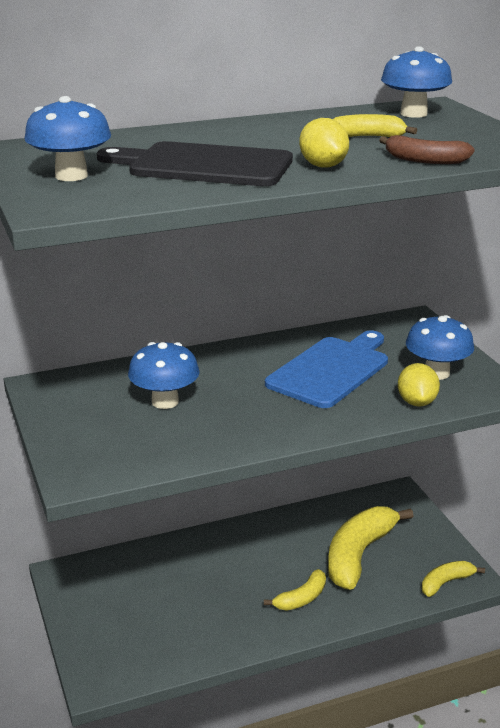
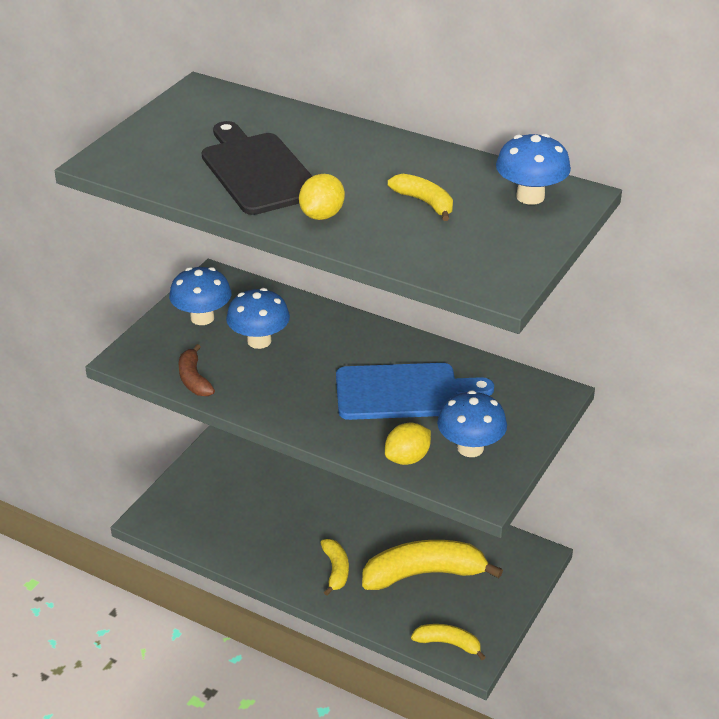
camera: 50 degrees right, 10 degrees up
(71, 176) = (171, 137): blue mushroom -> blue mushroom (202, 318)
(301, 598) = (336, 570): yellow banana -> yellow banana turned 105 degrees counterclockwise
(424, 160) = (398, 250): brown banana -> brown banana (194, 379)

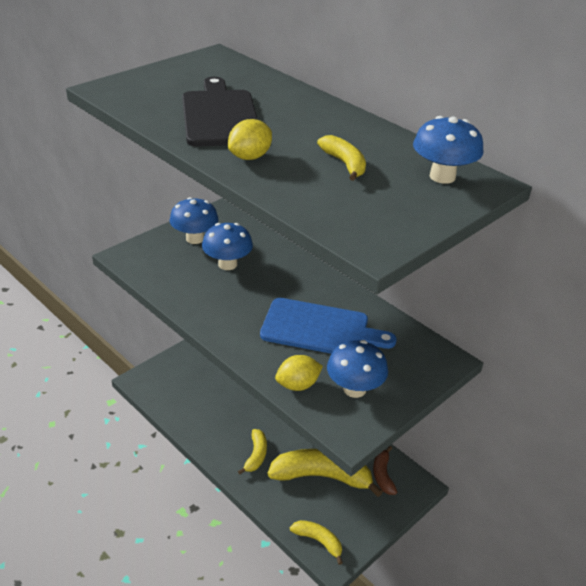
camera: 15 degrees right, 0 degrees up
(194, 379) = (163, 282): brown banana -> brown banana (383, 475)

